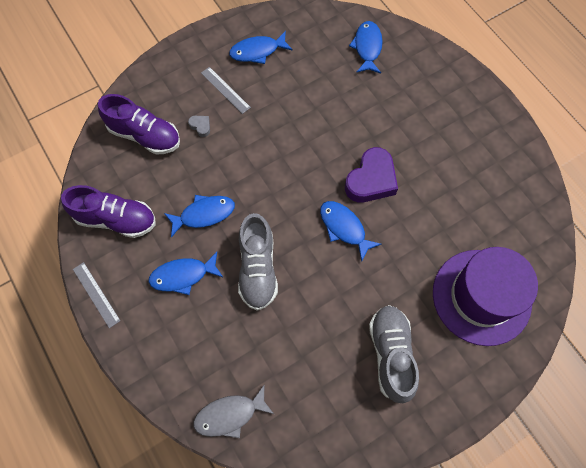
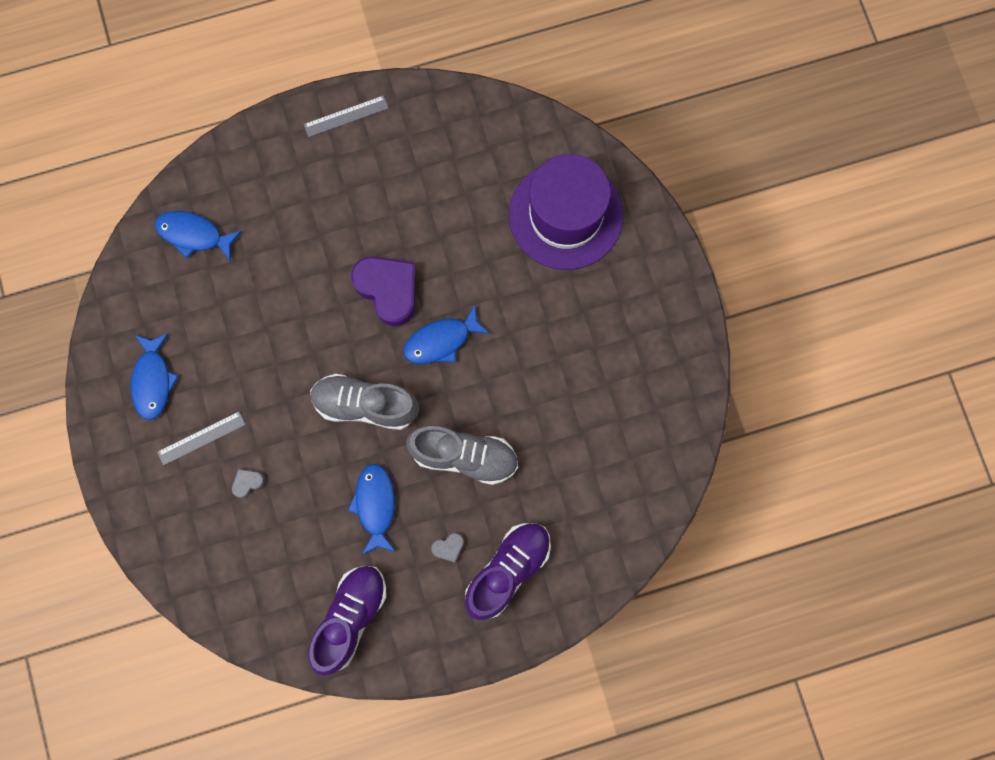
camera: 75 degrees left, 10 degrees up
(96, 294) = (443, 658): grey ruler -> grey ruler (346, 116)
(145, 135) = (239, 559): purple shoe -> purple shoe (508, 570)
(183, 275) = (448, 547): blue fish -> grey heart
(230, 415) = (624, 528): grey fish -> none
(391, 354) = (603, 334): grey shoe -> grey shoe (365, 405)

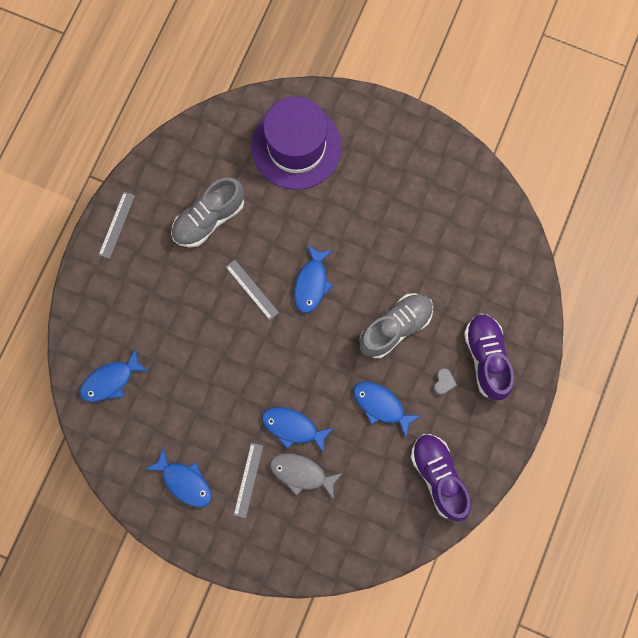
camera: 50 degrees left, 0 degrees up
(247, 483) = (301, 473): grey heart -> grey fish
(285, 438) = (293, 427): none -> blue fish
(365, 405) = (313, 361): grey shoe -> grey shoe (209, 219)
(388, 290) = (252, 289): purple heart -> grey ruler

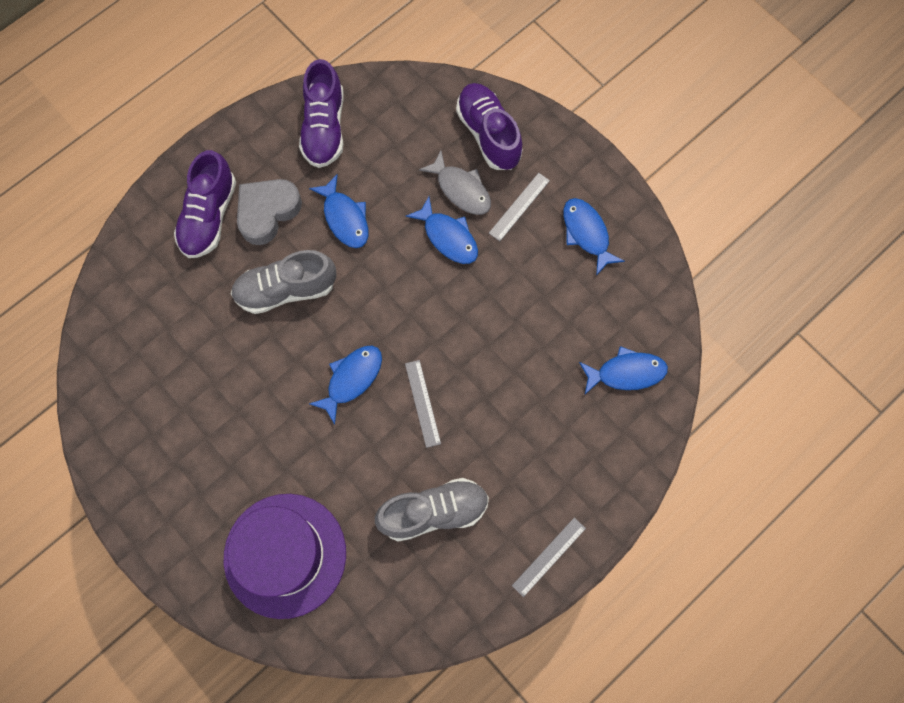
camera: 155 degrees left, 5 degrees down
(301, 534) = (488, 134): none -> purple shoe
(443, 382) = (267, 212): grey heart -> grey heart, size x2.31

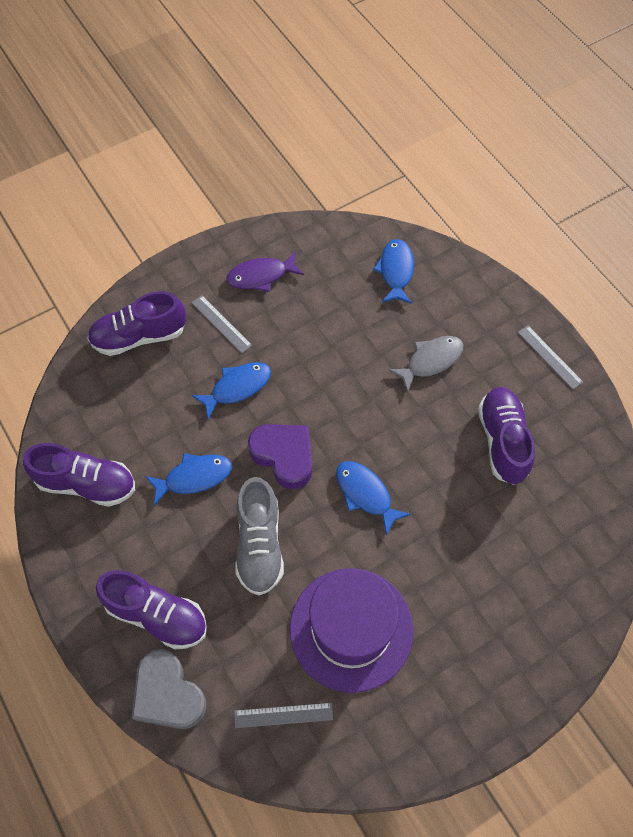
camera: 80 degrees left, 10 degrees down
(267, 212) = (168, 553): grey heart -> grey heart (168, 694)
(285, 555) = (532, 579): purple hat -> purple hat (351, 629)
(380, 295) = (284, 456): none -> purple heart
(422, 403) = (399, 435): grey ruler -> grey ruler (283, 715)
(434, 512) = (502, 441): grey shoe -> purple shoe
(461, 189) = (191, 369): grey fish -> grey fish (431, 361)
(586, 233) = (261, 276): blue fish -> purple fish

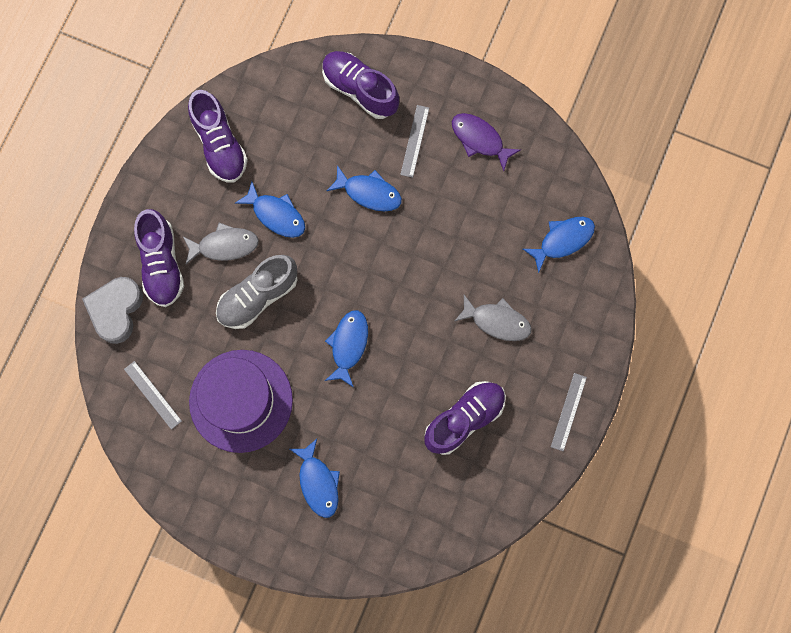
camera: 55 degrees right, 15 degrees up
(186, 543) = (224, 245): none -> grey fish
(284, 456) = (337, 266): purple heart -> none
(482, 608) = (318, 482): none -> blue fish

